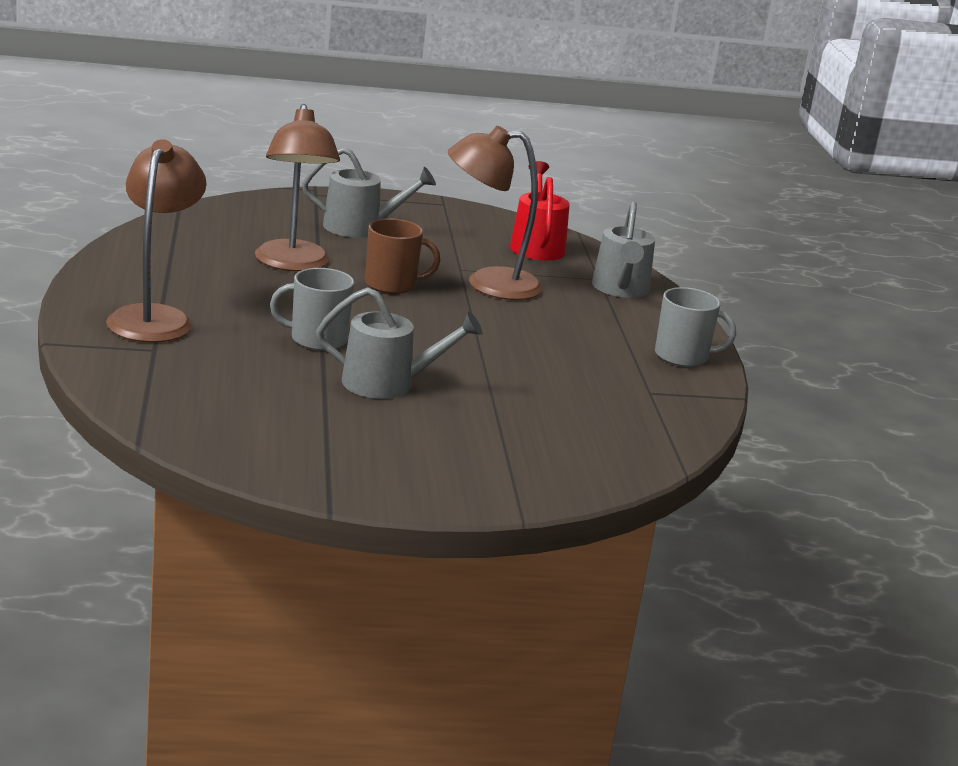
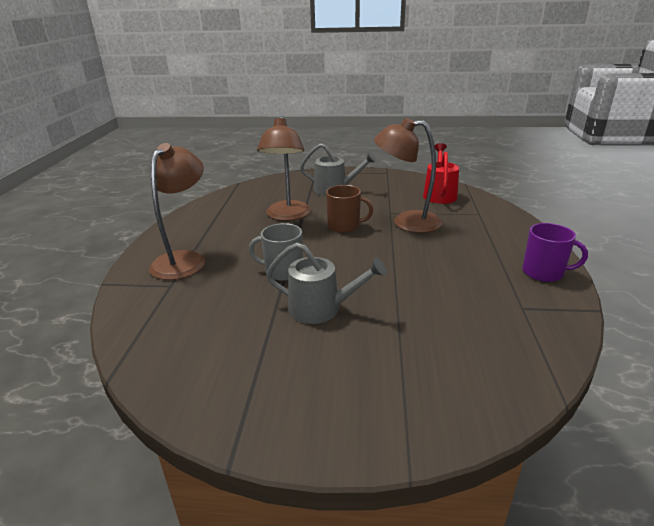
camera: 15 degrees right, 5 degrees up
(620, 289) = (494, 220): grey watering can -> none
(683, 356) = (544, 272): grey mug -> purple mug

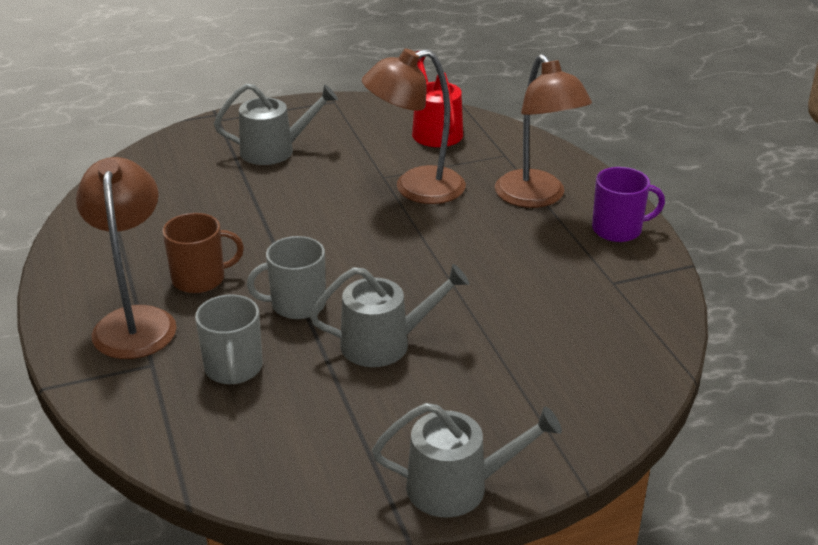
camera: 25 degrees left, 5 degrees up
(213, 300) = (233, 368): none -> grey mug
(287, 216) = (234, 213): brown lamp -> brown lamp (536, 197)
(299, 435) = (458, 487): none -> grey watering can
(344, 226) = (333, 213): brown mug -> brown mug (200, 279)

